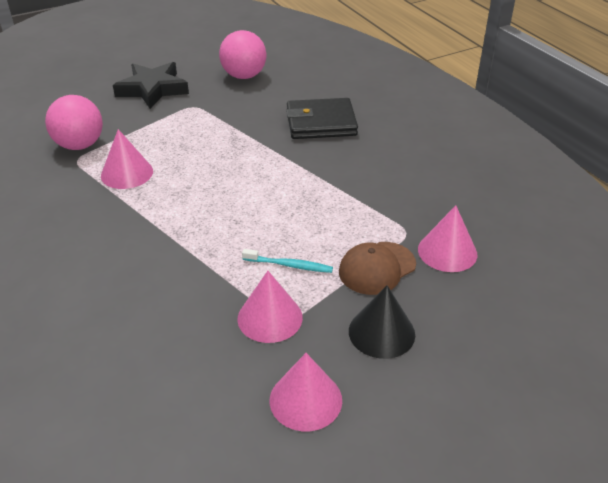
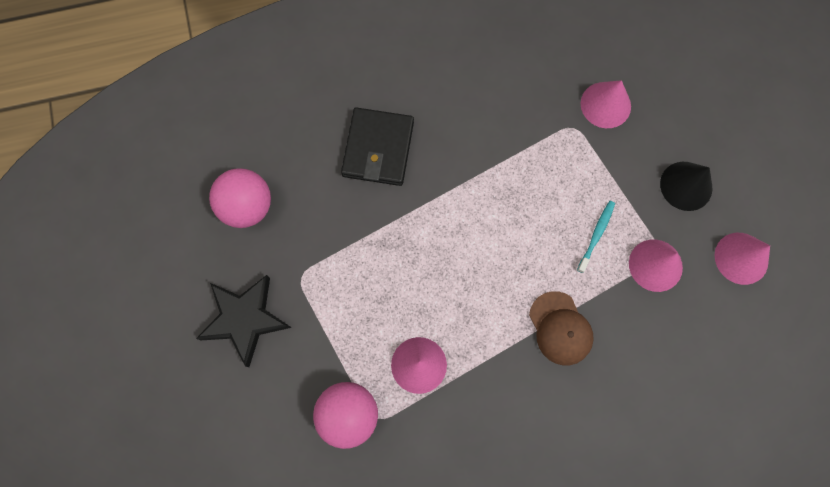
camera: 75 degrees left, 35 degrees up
(377, 268) = (614, 166): brown cap -> brown cap (560, 328)

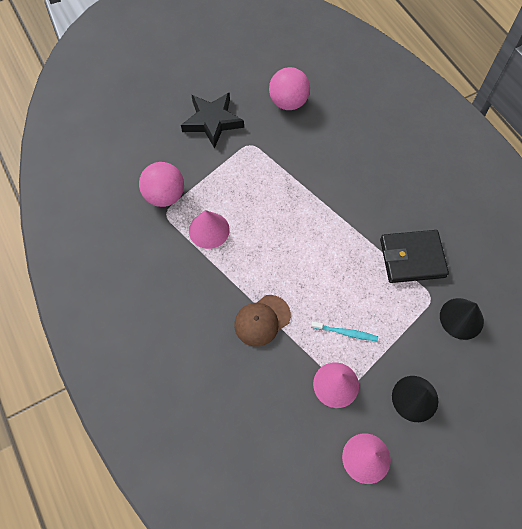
camera: 75 degrees right, 10 degrees down
(378, 149) = (358, 167): black wallet -> black wallet (412, 258)
(605, 105) = (461, 318): pink cone -> black cone

